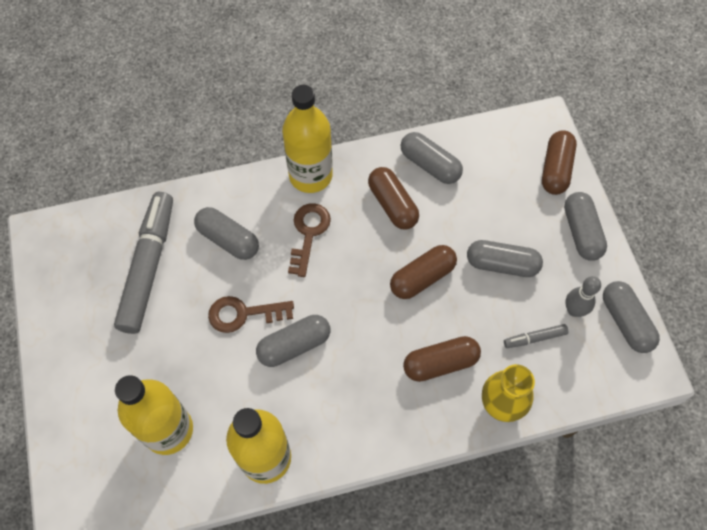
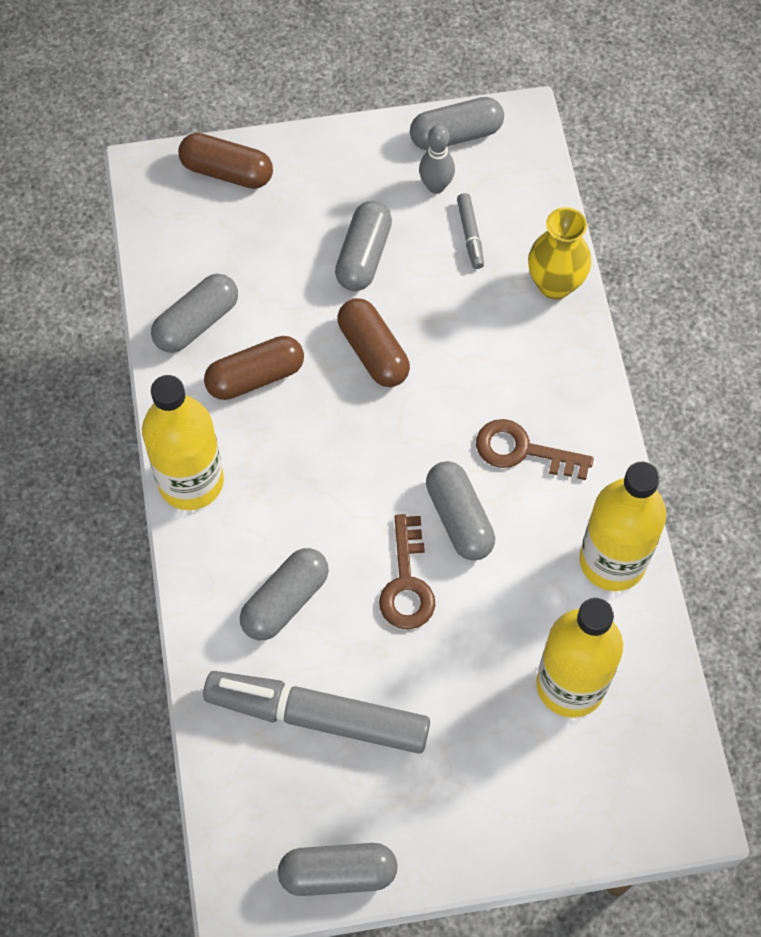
camera: 85 degrees left, 0 degrees up
(308, 233) = (288, 490): brown key -> brown key (523, 450)
(440, 363) = (496, 344): brown capsule -> none
(581, 232) = (326, 159): grey capsule -> grey capsule (338, 873)

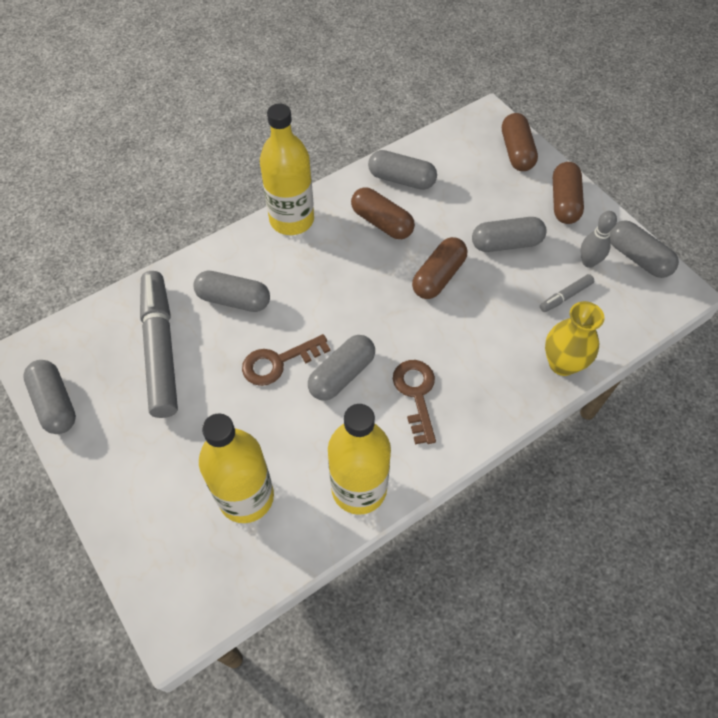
camera: 65 degrees right, 5 degrees down
(335, 163) = (564, 202): none -> brown capsule

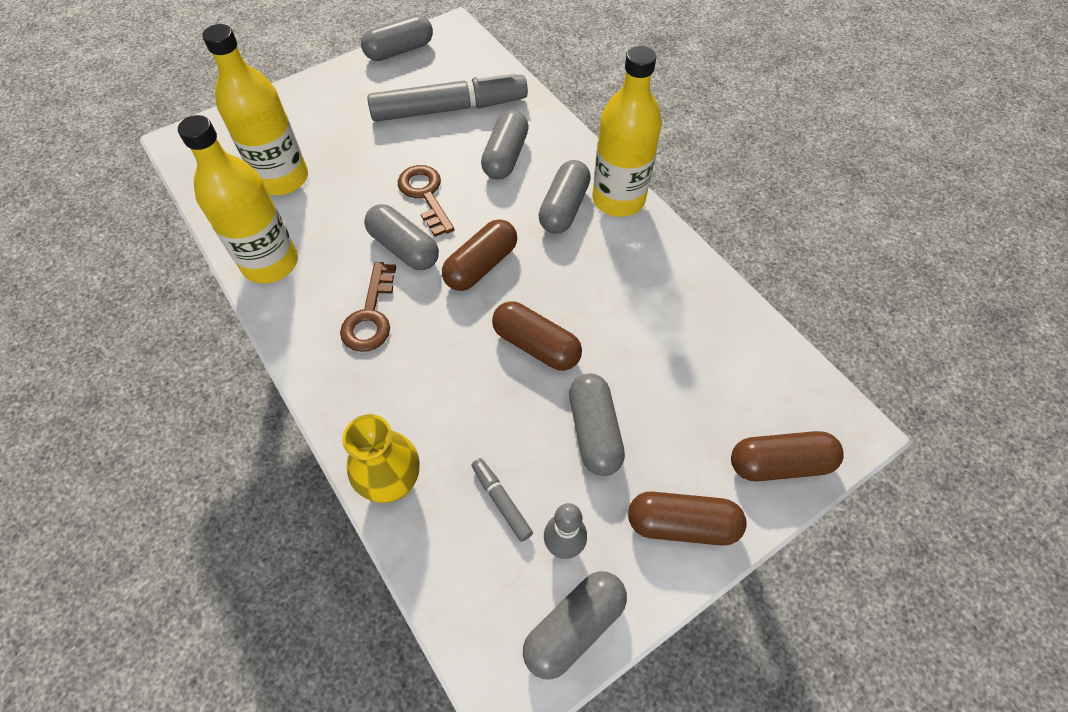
camera: 90 degrees right, 0 degrees up
(382, 222) = (621, 286): brown capsule -> brown capsule (481, 265)
(401, 179) = (698, 309): grey capsule -> grey capsule (564, 208)
(416, 394) = (370, 315): brown key -> brown key turned 105 degrees clockwise

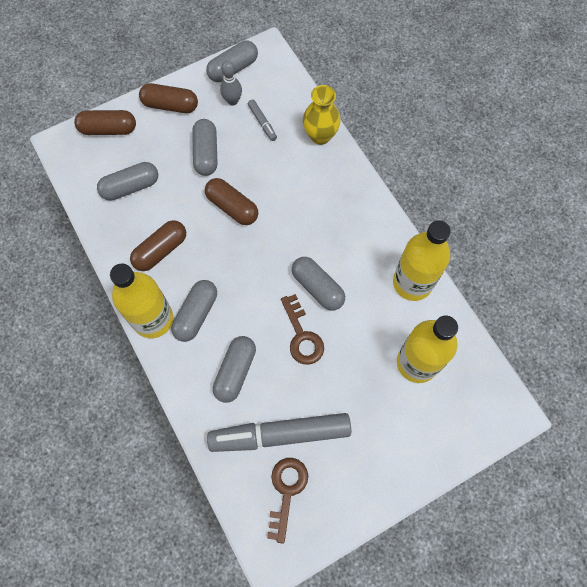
camera: 175 degrees left, 10 degrees up
(370, 315) = (338, 236): brown key -> brown key (286, 491)
(399, 50) = (327, 526): grey capsule -> grey capsule (130, 187)
(481, 265) = (263, 268): brown capsule -> brown capsule (161, 250)

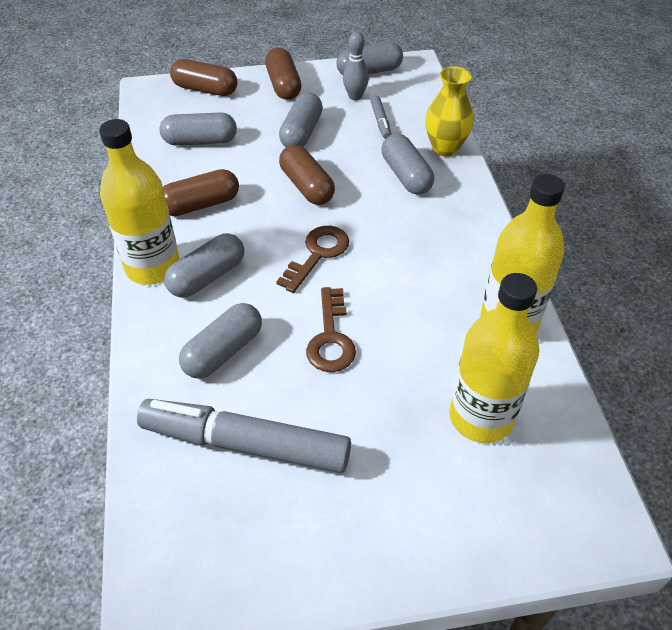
camera: 20 degrees right, 20 degrees down
(170, 105) = (283, 85): brown capsule -> brown capsule turned 45 degrees clockwise
(286, 491) = (218, 520): brown key -> brown key (317, 254)
(317, 287) = (375, 292): grey capsule -> grey capsule (406, 175)

